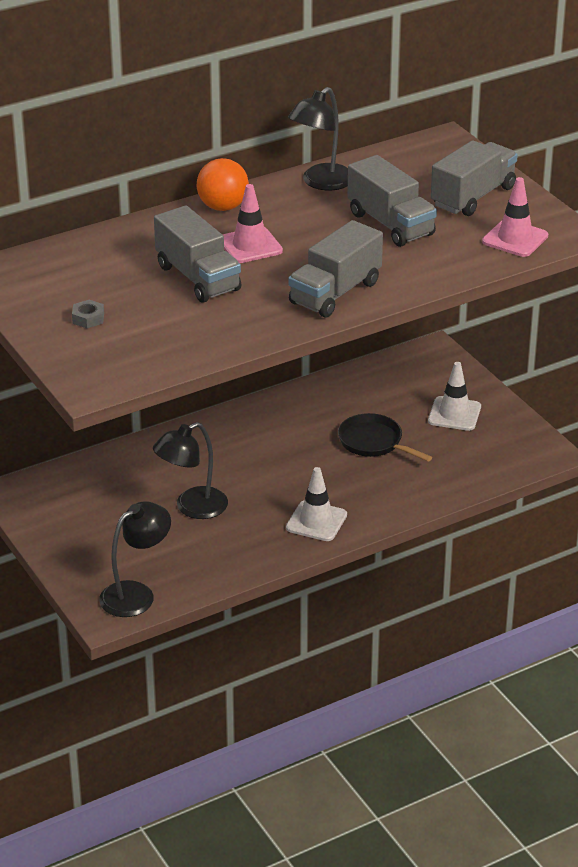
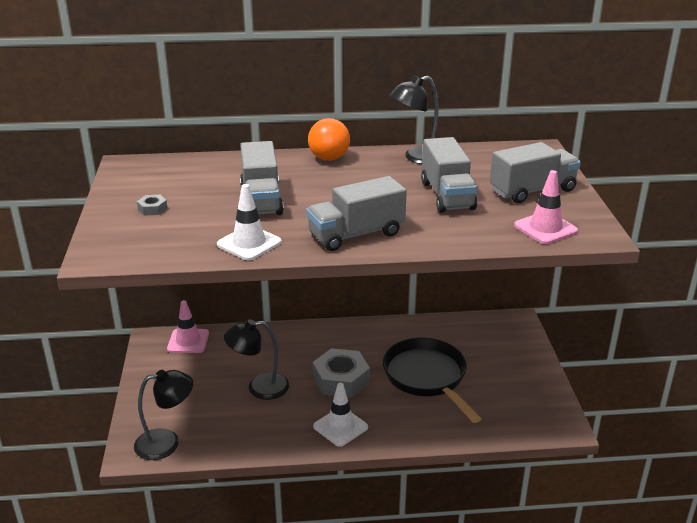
camera: 25 degrees right, 5 degrees down
(250, 246) = (323, 187): pink traffic cone -> pink traffic cone (188, 341)
(279, 472) = (341, 379): none -> grey nut
(374, 442) = (427, 377): black pan -> black pan, size x1.61
(454, 414) = (504, 373): white traffic cone -> white traffic cone (249, 243)

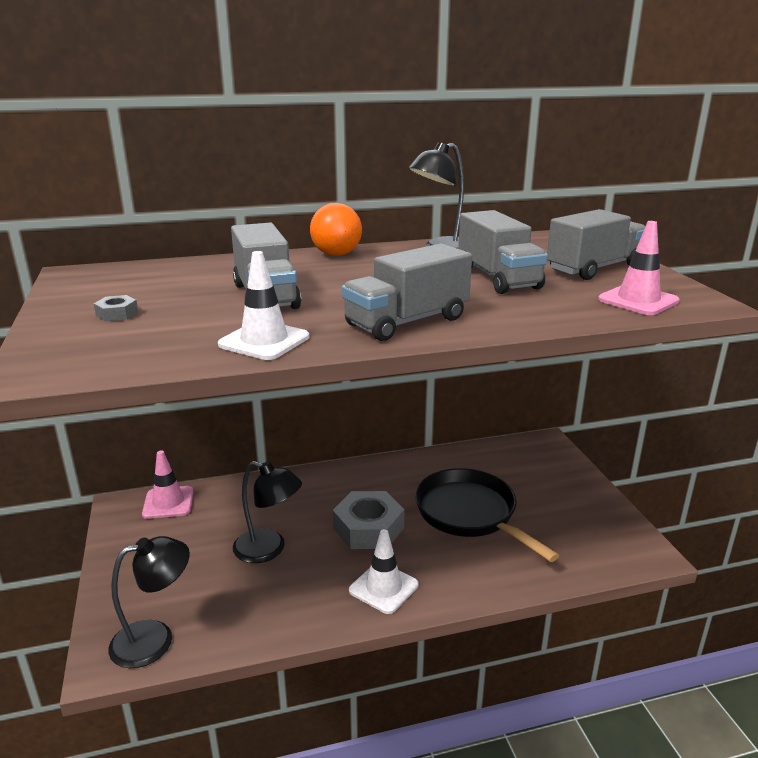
camera: 10 degrees left, 5 degrees down
(259, 387) = (268, 549): black lamp -> black lamp turned 135 degrees counterclockwise

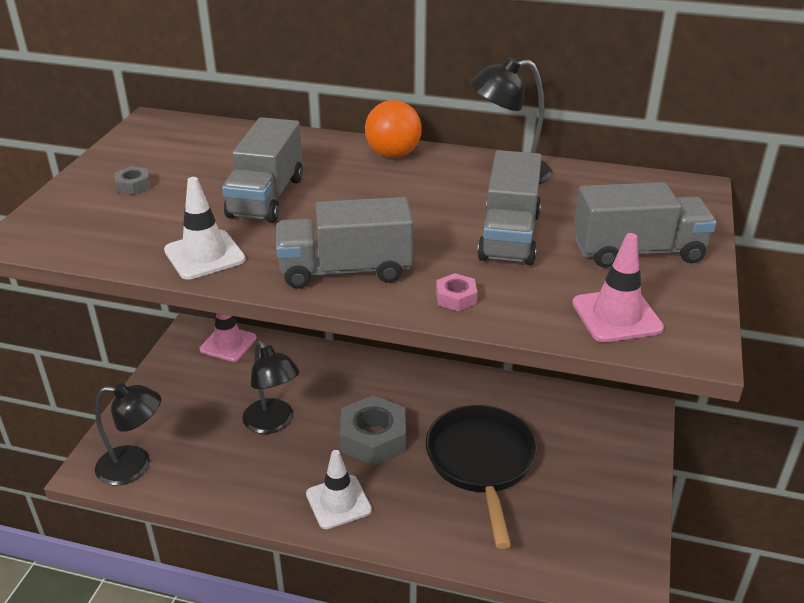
camera: 30 degrees right, 10 degrees up
(517, 317) = (456, 298): none -> pink nut

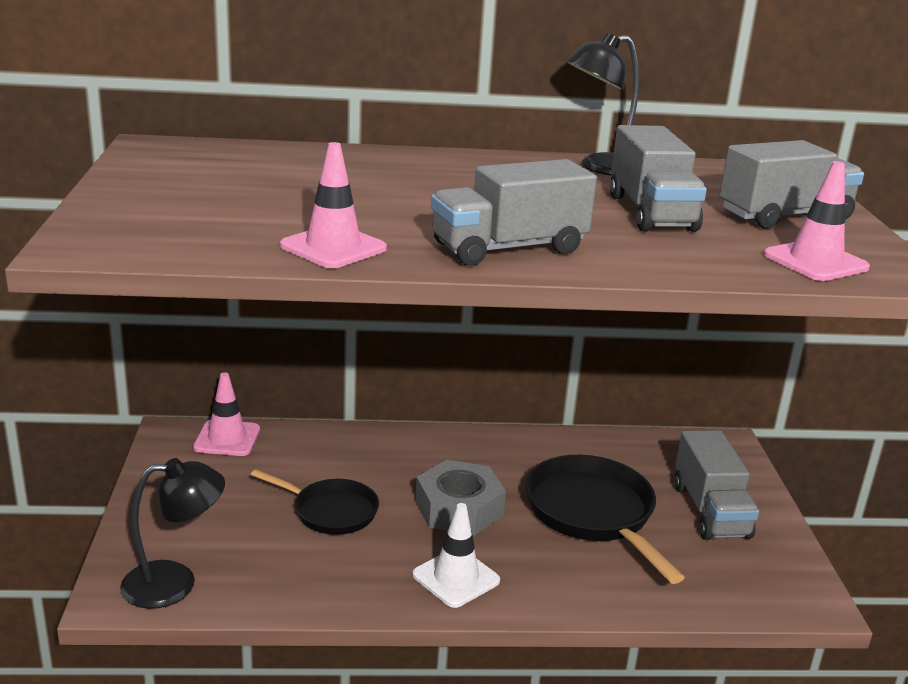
camera: 20 degrees left, 10 degrees down
(133, 185) = (183, 196): grey nut -> none
(204, 255) = (333, 247): white traffic cone -> pink traffic cone
(266, 197) = (357, 198): grey truck -> grey truck (710, 511)
(273, 423) = (330, 511): black lamp -> black pan
(393, 154) = (464, 159): orange ball -> none
(456, 298) = (647, 260): pink nut -> none

